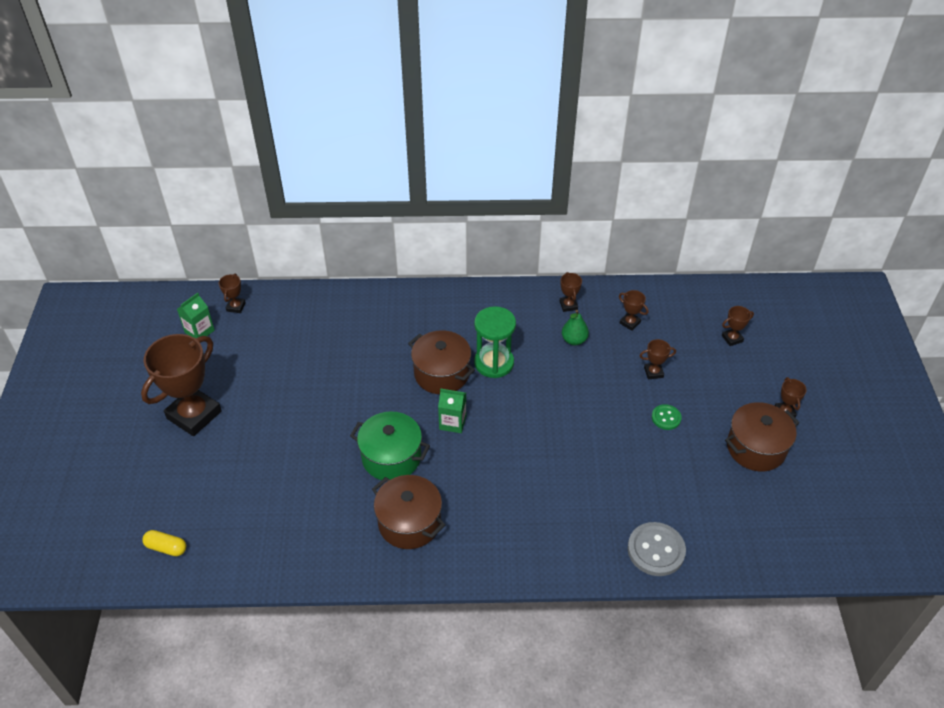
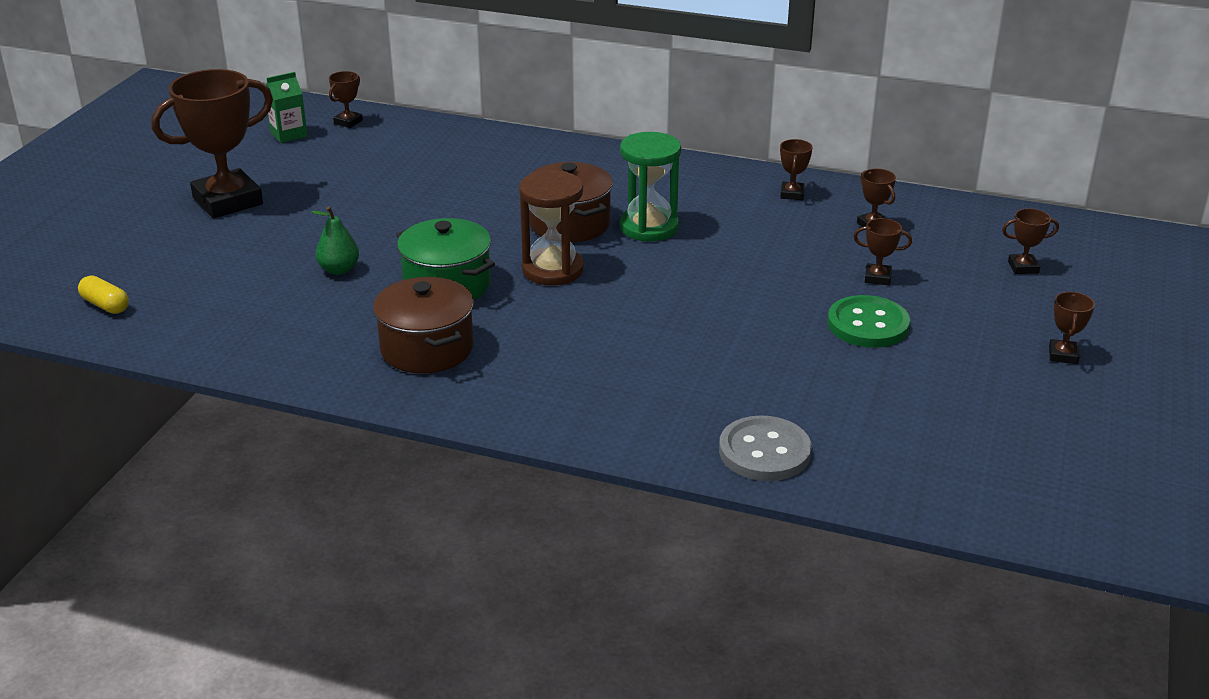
camera: 20 degrees right, 15 degrees down
(452, 422) = (553, 270): green carton -> brown hourglass
(574, 340) = (778, 227): green pear -> green pear (339, 269)
(666, 418) = (868, 325): green button -> green button, size x1.76
(756, 448) = (992, 382): brown pot -> none

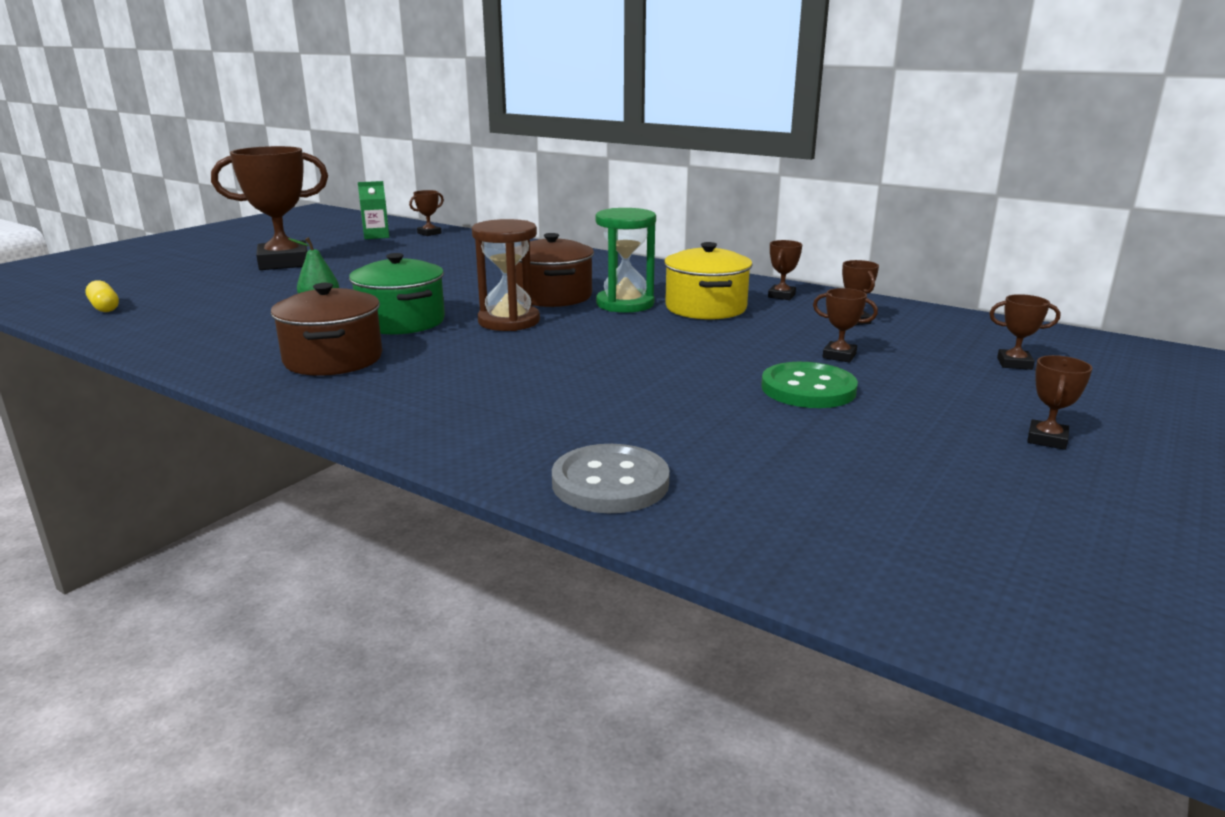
camera: 15 degrees right, 10 degrees down
(729, 223) = (706, 308): none -> yellow pot

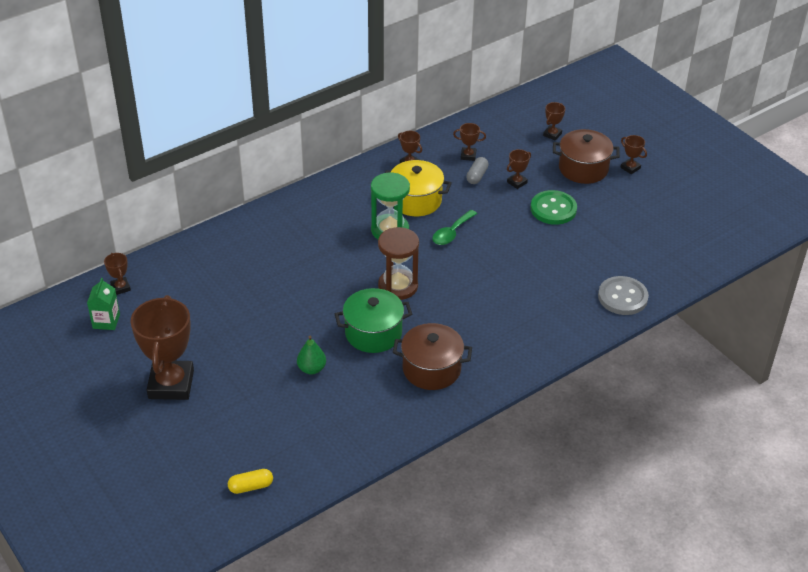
camera: 70 degrees left, 20 degrees up
(553, 296) = (355, 256): brown pot -> brown pot (583, 168)
(657, 333) = (452, 233): none -> green spoon
(814, 331) = (477, 176): none -> grey capsule

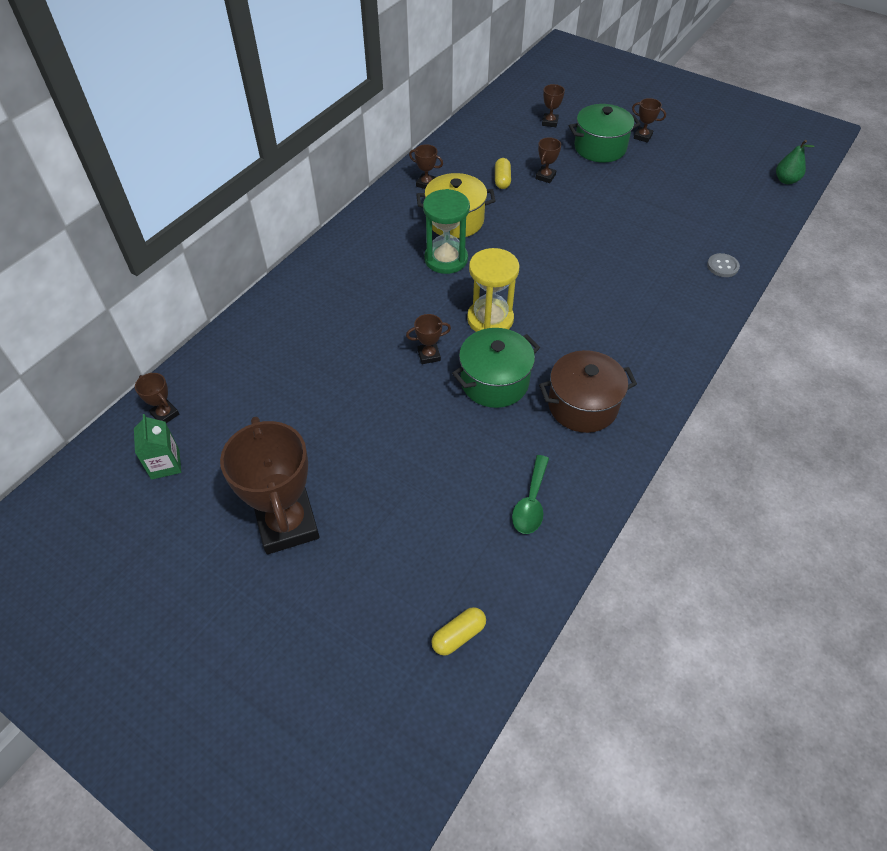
camera: 20 degrees left, 10 degrees up
(311, 369) = (449, 448): green pear -> green pear (786, 180)
(398, 286) = (490, 319): brown hourglass -> yellow hourglass
(452, 233) = (512, 245): green spoon -> green spoon (531, 502)
(468, 156) = (481, 162): brown trophy -> brown trophy (429, 355)
(477, 176) = (502, 180): grey capsule -> yellow capsule
(553, 209) = (597, 194): green button -> none
(583, 168) = (600, 148): brown pot -> green pot
(622, 297) = (722, 266): grey button -> grey button, size x0.57

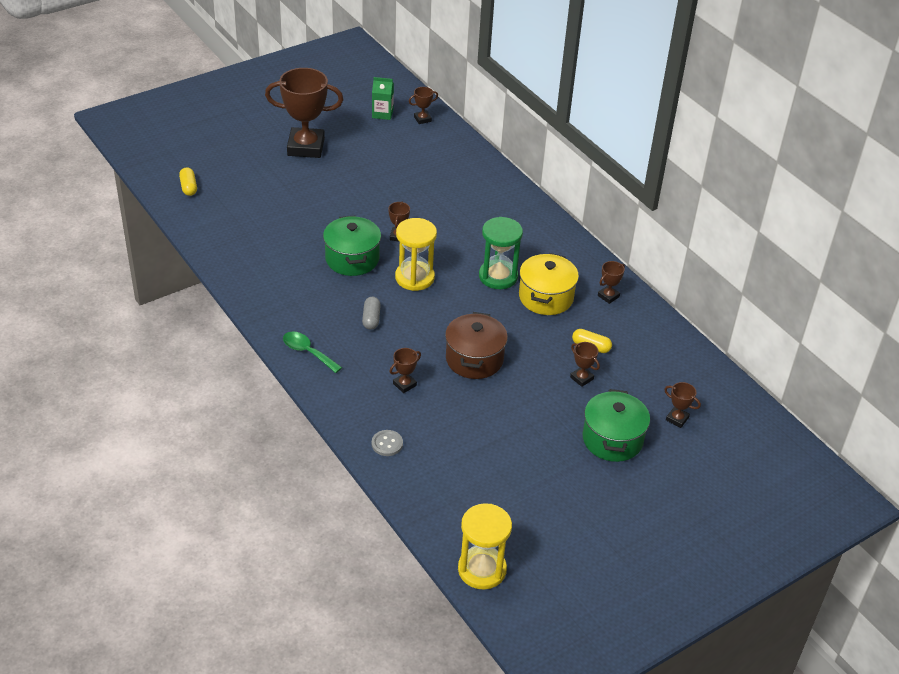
camera: 110 degrees right, 10 degrees down
(531, 502) = (245, 241): green spoon -> green spoon (307, 352)
(577, 331) = (371, 319): none -> grey capsule
(582, 405) = (300, 293): brown pot -> brown pot (474, 359)
(642, 136) = (618, 484): brown trophy -> brown trophy (404, 384)
(786, 180) = (482, 569): green pear -> yellow hourglass

